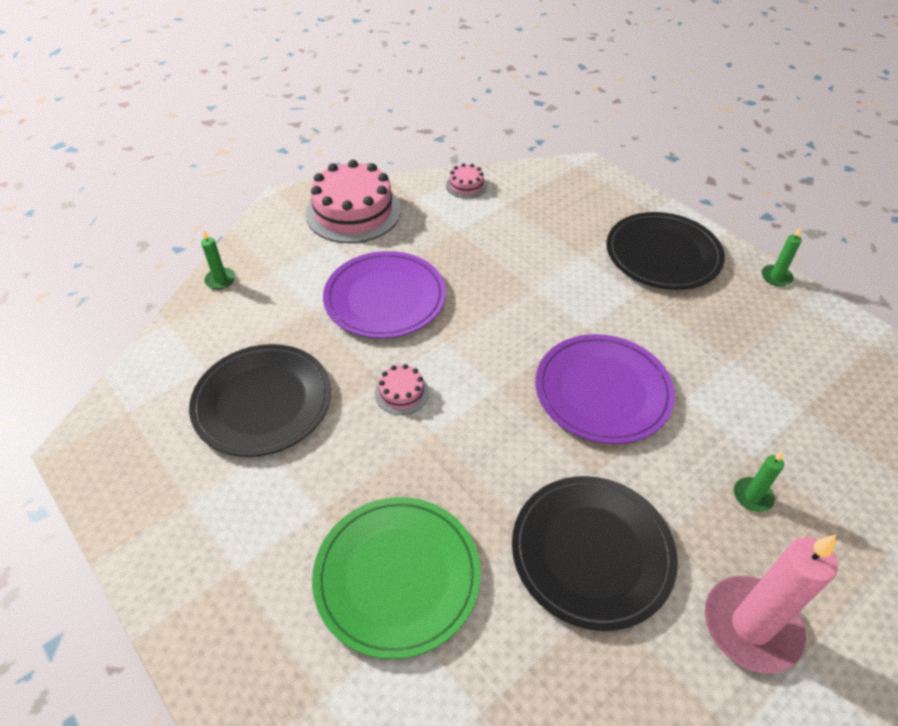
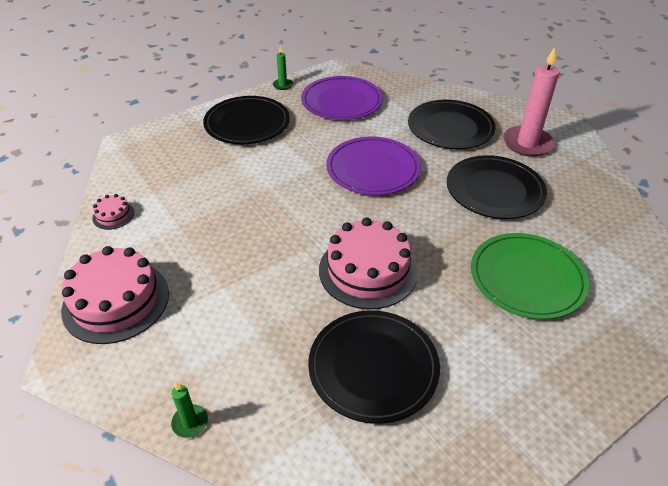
camera: 85 degrees left, 5 degrees down
(385, 298) = (255, 278): purple plate -> purple plate (341, 101)
(402, 393) = (368, 270): pink cake -> pink cake, size x2.22
(752, 496) = (450, 128): green candle -> black plate

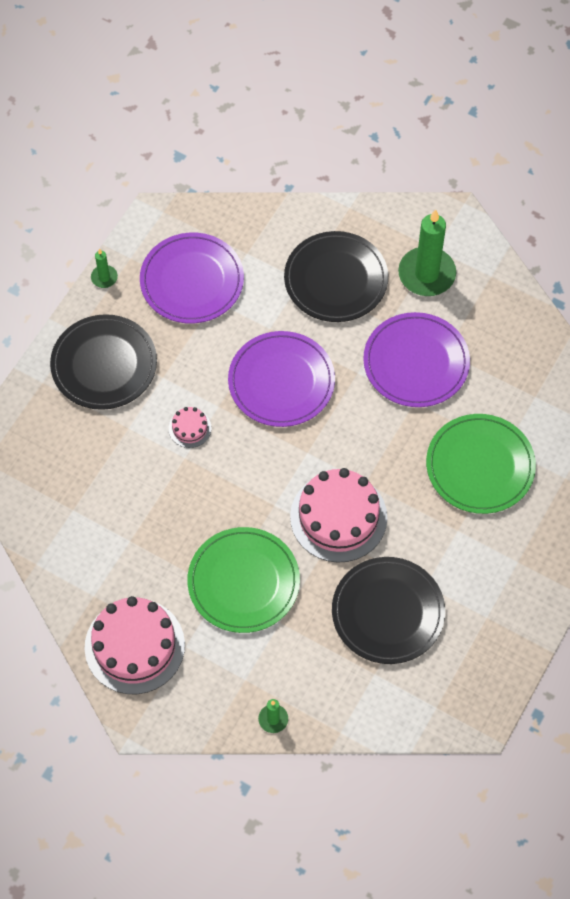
camera: 25 degrees left, 20 degrees up
(113, 215) = (55, 556): pink cake -> pink cake (190, 428)
(249, 288) = (243, 582): none -> green plate
(494, 190) = (416, 362): black plate -> purple plate
(527, 143) = (426, 274): pink candle -> green candle

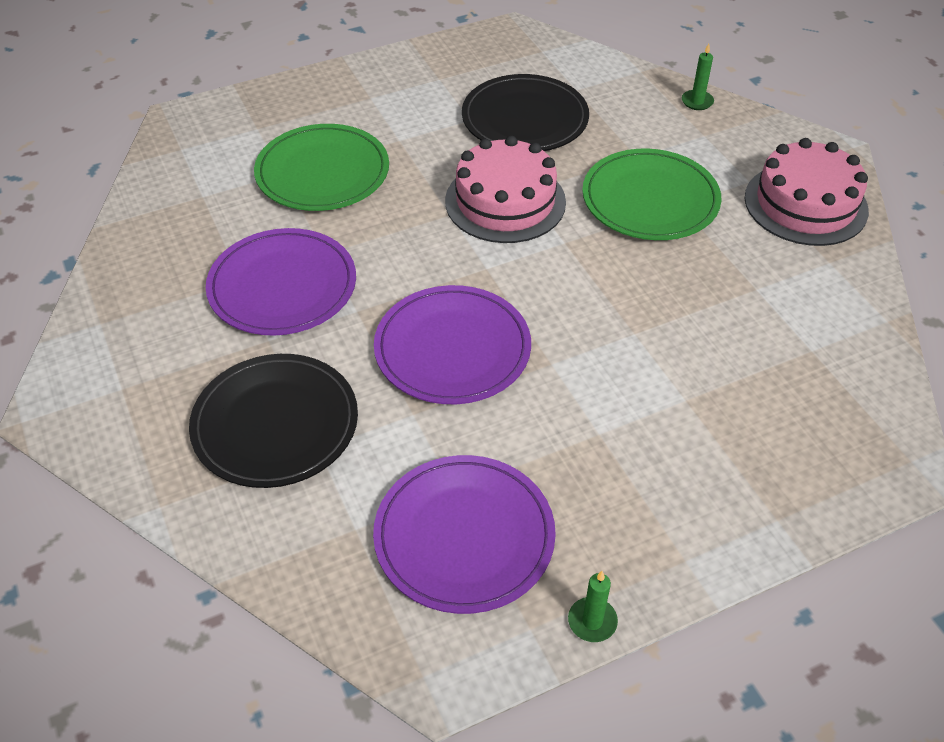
camera: 145 degrees left, 15 degrees down
(104, 364) = (671, 493): black plate -> none
(190, 428) = (605, 359): pink cake -> none
(426, 274) = (165, 366): green candle -> none

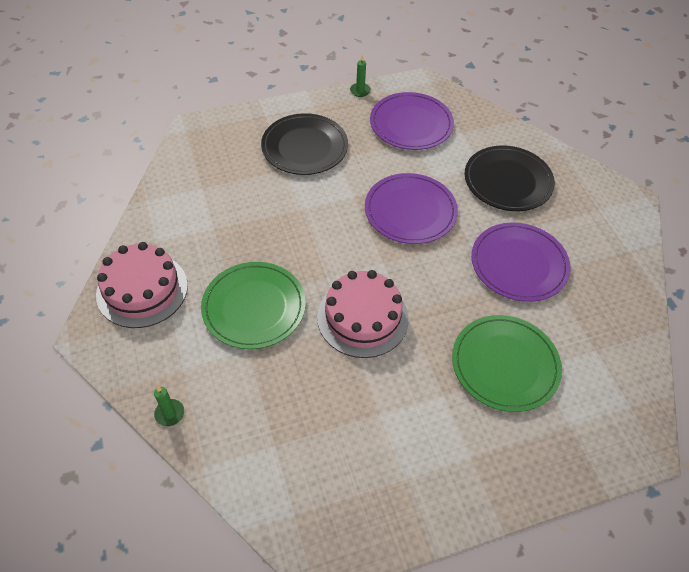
camera: 175 degrees left, 5 degrees up
(525, 118) = (331, 410): black plate -> black plate (304, 147)

